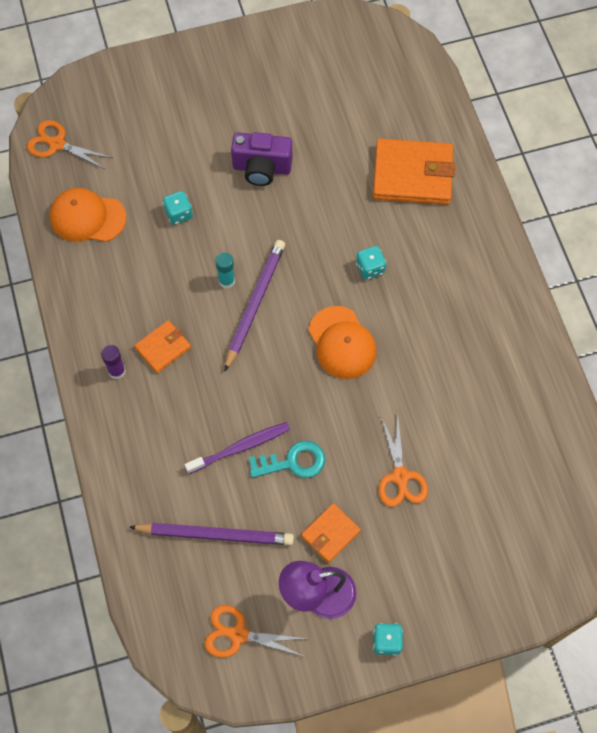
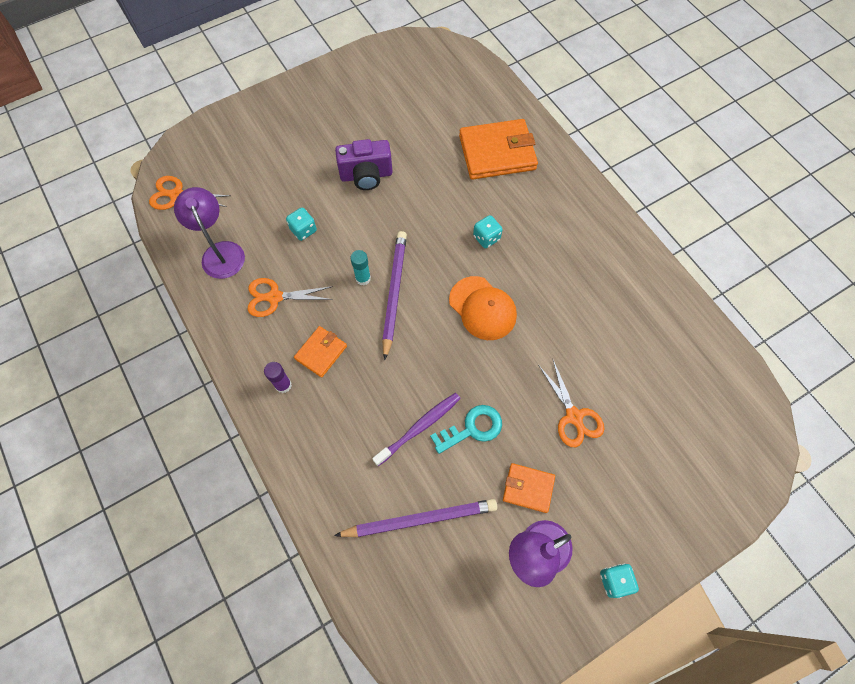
camera: 15 degrees left, 0 degrees up
(87, 217) = (220, 252): orange cap -> purple lamp
(239, 634) = (472, 615): orange scissors -> orange scissors (275, 297)
(330, 534) = (528, 488): orange wallet -> orange wallet turned 75 degrees clockwise

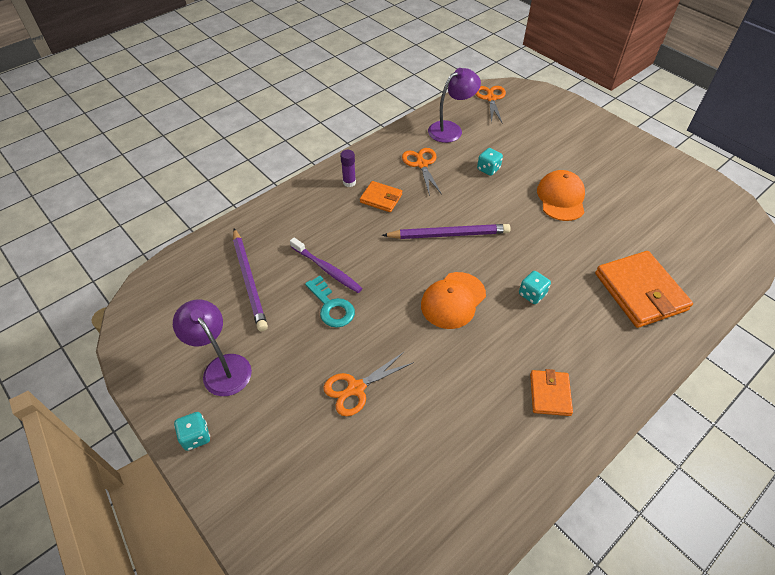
camera: 80 degrees right, 15 degrees down
(363, 278) = (456, 212): turquoise glue stick -> none
(366, 175) = (561, 198): purple camera -> orange cap
(528, 488) = (280, 355): orange wallet -> orange wallet (550, 394)

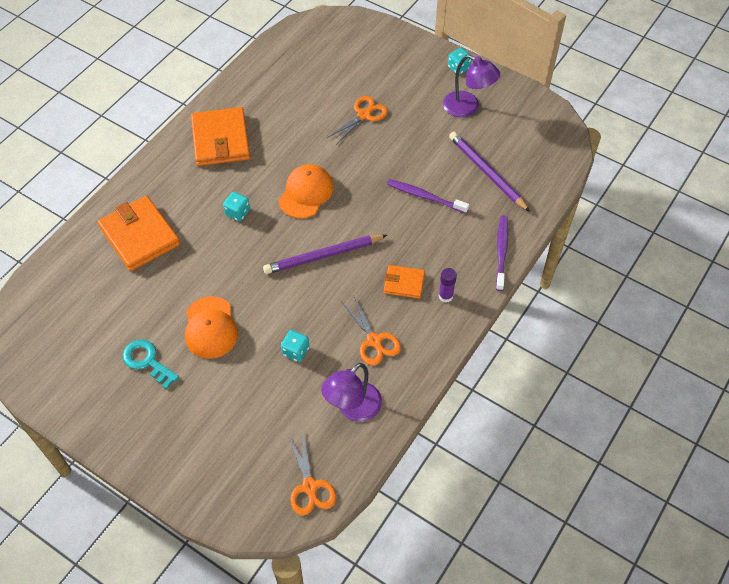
camera: 165 degrees right, 5 degrees up
(281, 205) = (501, 252): none -> purple toothbrush
(331, 306) = (406, 166): turquoise key -> turquoise key (147, 361)
(550, 394) = (221, 140): orange wallet -> orange wallet, size x1.87

